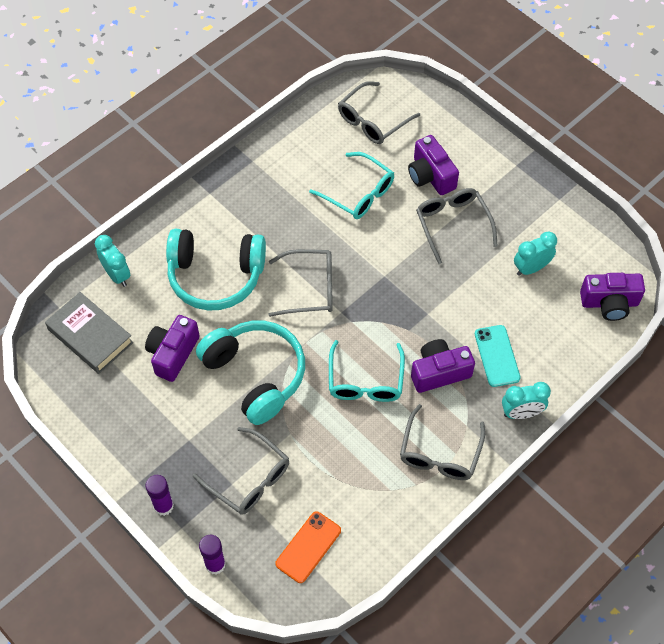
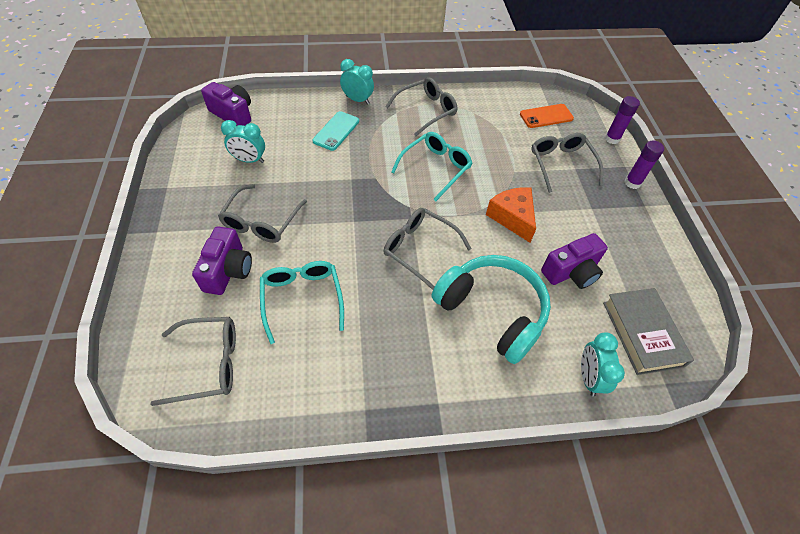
camera: 145 degrees left, 5 degrees down
(256, 375) = (512, 217): turquoise headphones -> orange cheese
(439, 372) = (382, 144): purple camera -> none

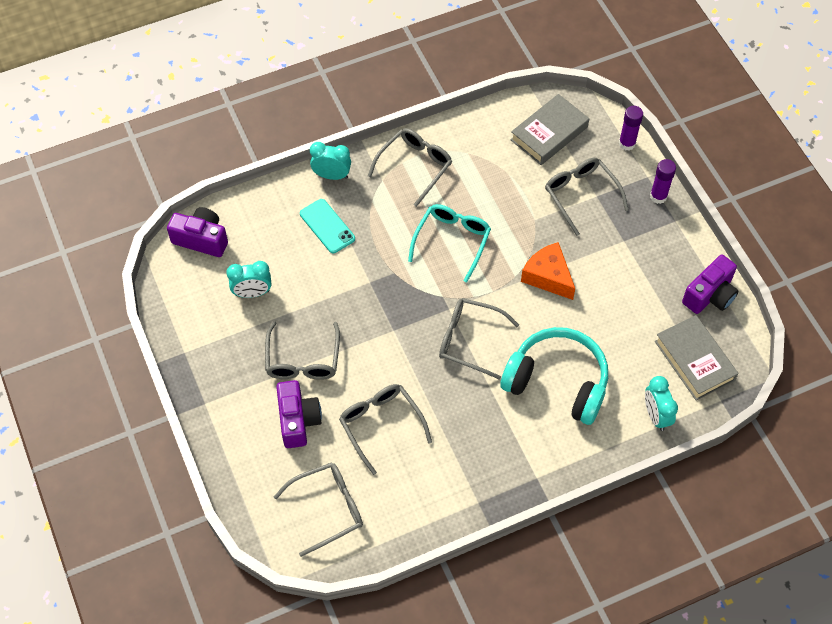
camera: 15 degrees left, 5 degrees up
(302, 299) = (381, 425): turquoise glasses -> grey glasses
(336, 131) = (327, 226): turquoise phone -> turquoise phone turned 45 degrees counterclockwise
(546, 116) = (549, 133): orange phone -> grey book
(571, 272) = (619, 319): purple camera -> purple camera (710, 295)

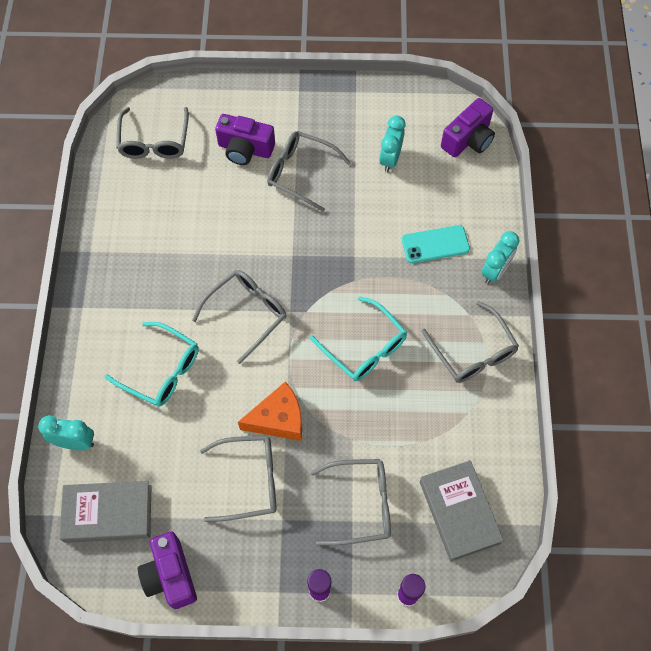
camera: 115 degrees right, 5 degrees up
(381, 425) = (204, 207): grey glasses -> grey glasses (248, 480)
(557, 382) = (161, 370): turquoise headphones -> turquoise glasses

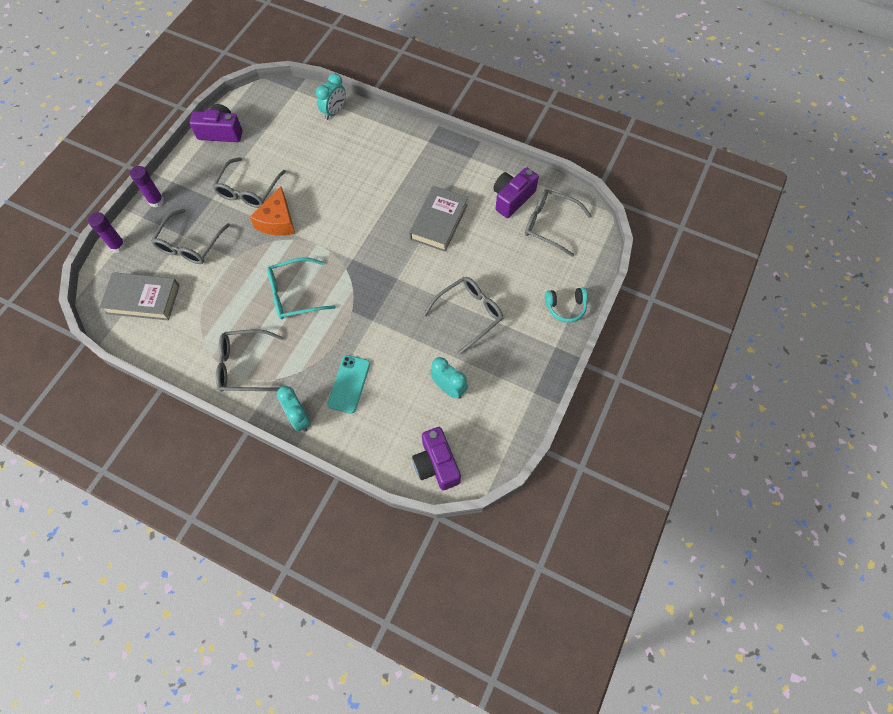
camera: 115 degrees right, 0 degrees up
(108, 513) = (278, 115): grey book -> grey book (439, 222)
(161, 370) = (354, 169): turquoise glasses -> none
(245, 149) = (512, 283): purple camera -> purple camera (512, 199)
(246, 314) = (366, 231): grey glasses -> none
(251, 96) = (565, 307): none -> turquoise headphones

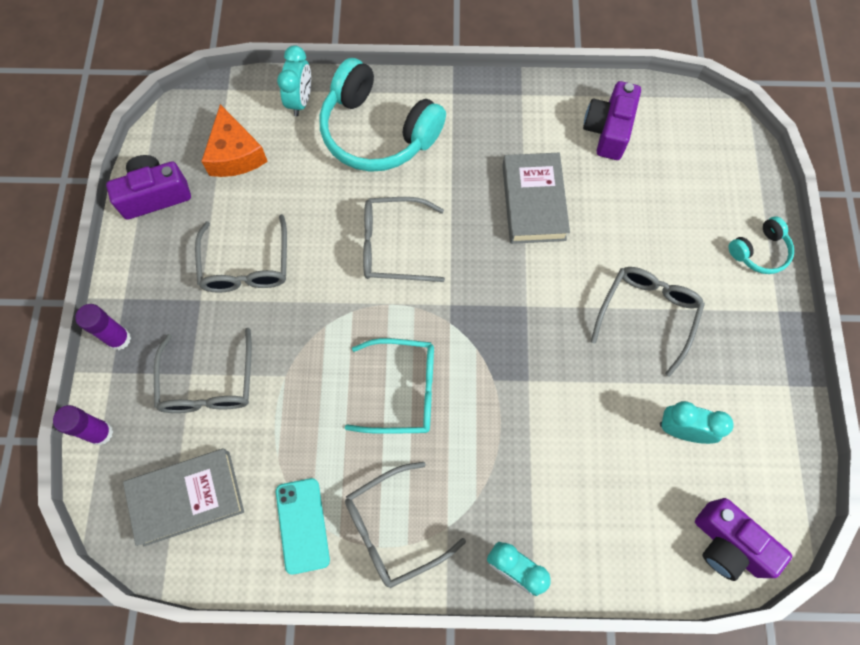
camera: 25 degrees left, 5 degrees up
(277, 221) = (315, 294): orange cheese -> orange cheese (235, 154)
(295, 294) = (402, 390): turquoise glasses -> turquoise glasses turned 135 degrees counterclockwise
(349, 384) = (551, 487): turquoise phone -> turquoise phone (302, 525)
(369, 146) = (377, 132): none -> turquoise headphones
(550, 225) = (676, 147): grey glasses -> grey glasses (393, 246)

